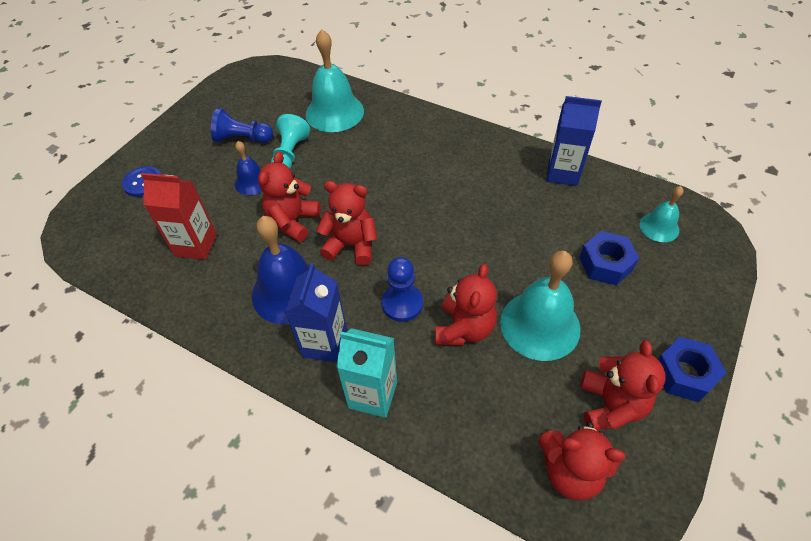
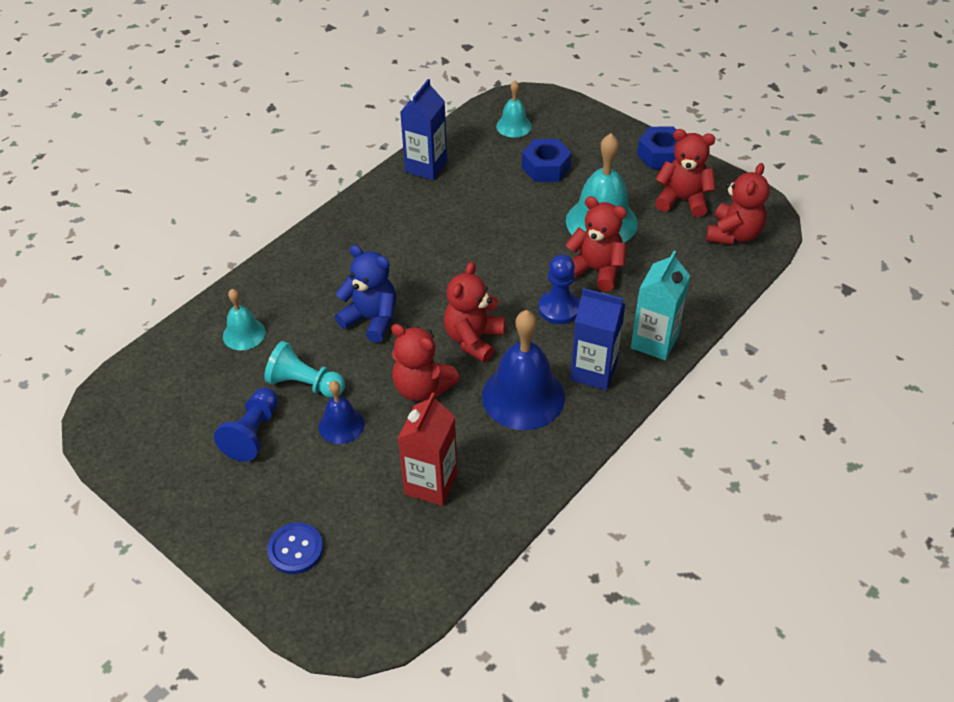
camera: 80 degrees left, 5 degrees down
(334, 112) = (244, 334): turquoise bell -> turquoise bell, size x0.54
(362, 176) = (371, 319): none -> blue teddy bear

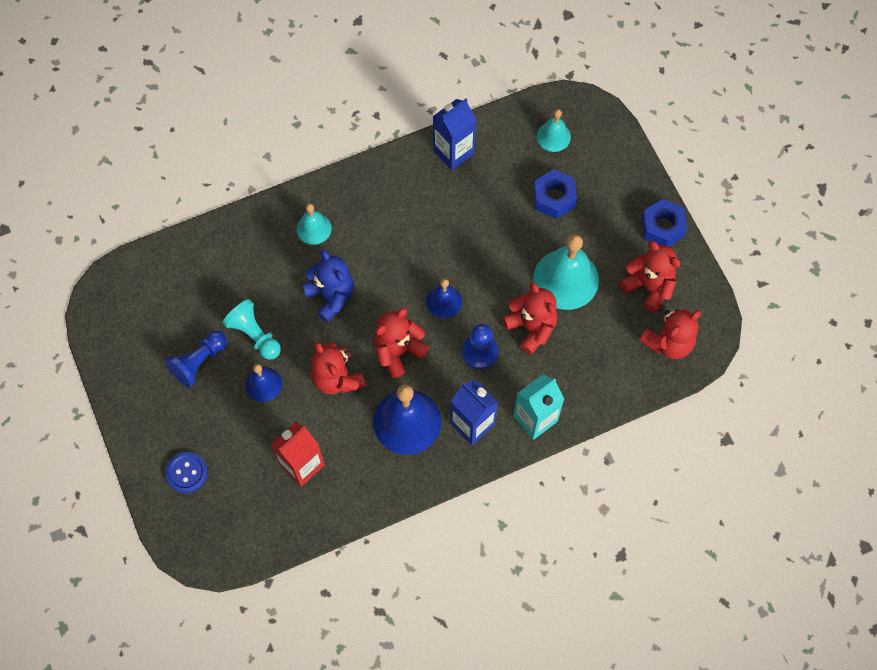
camera: 25 degrees right, 20 degrees up
(244, 334) = (230, 266): turquoise bell -> turquoise bell (314, 228)
(494, 281) = (444, 301): none -> blue bell

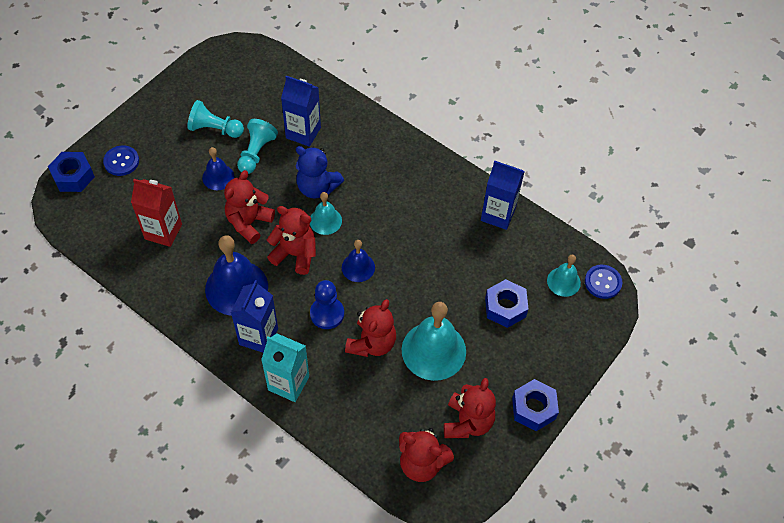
camera: 60 degrees right, 10 degrees down
(178, 530) = (73, 176): none -> blue nut
(199, 362) = (215, 129): blue pawn -> turquoise pawn
(255, 279) = (303, 133): none -> blue carton
(314, 228) = (368, 151): turquoise bell -> turquoise bell (325, 221)
(331, 296) = (317, 187): blue teddy bear -> blue teddy bear turned 90 degrees clockwise
(571, 106) = (603, 282): none -> blue button

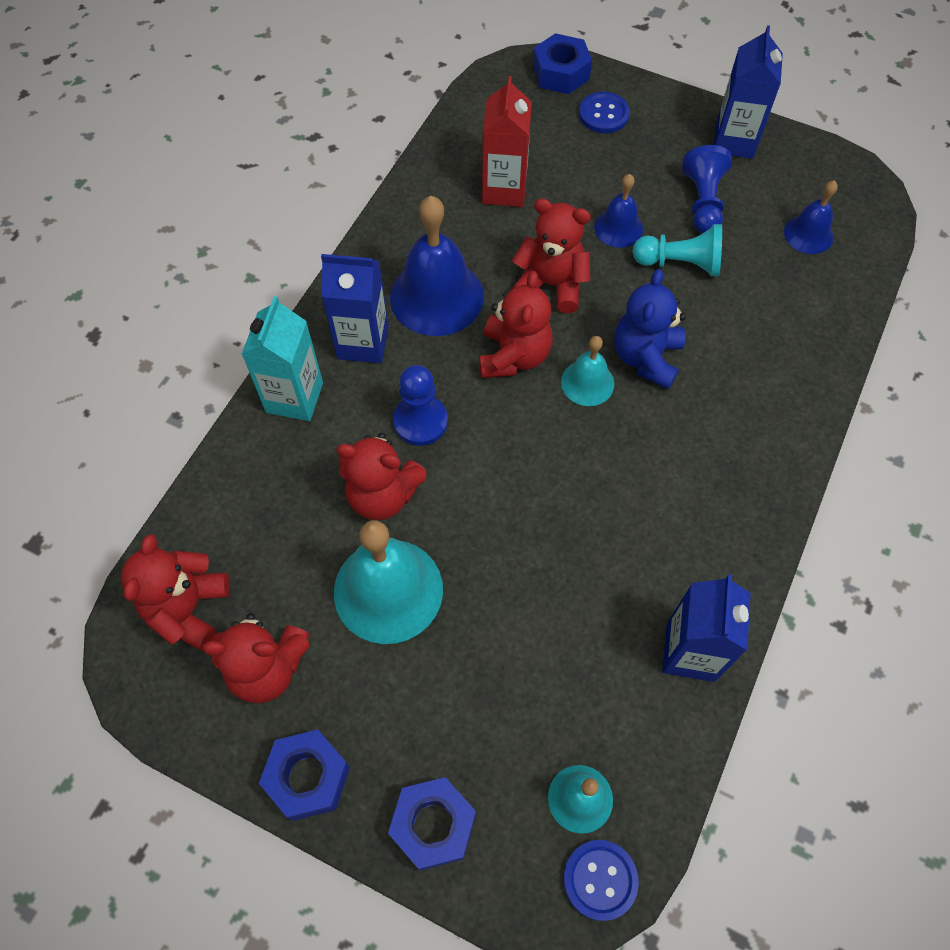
camera: 80 degrees right, 5 degrees up
(215, 129) = (703, 202): turquoise pawn -> blue pawn
(303, 133) = (744, 315): blue carton -> blue carton (734, 141)
(358, 267) = (515, 447): blue bell -> blue bell (808, 234)
(505, 307) = (498, 696): blue nut -> blue nut (433, 825)

